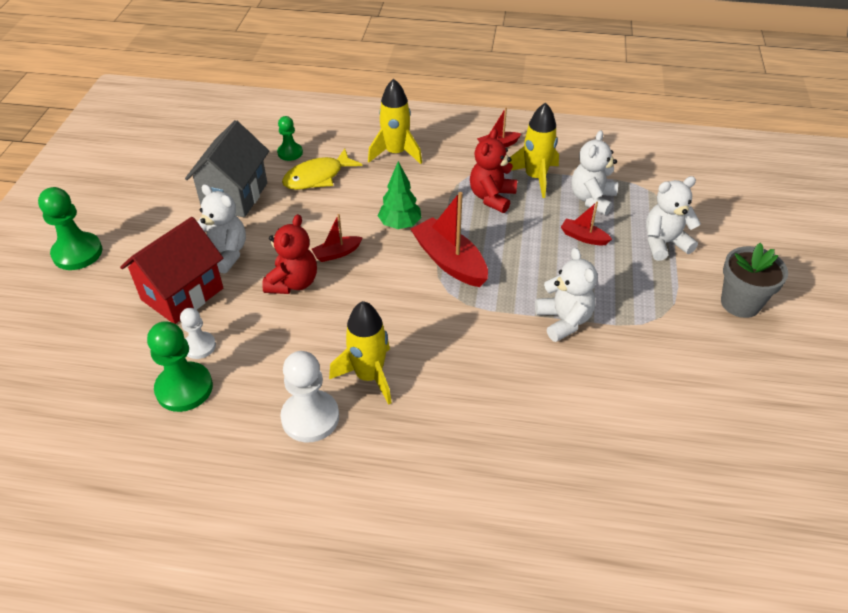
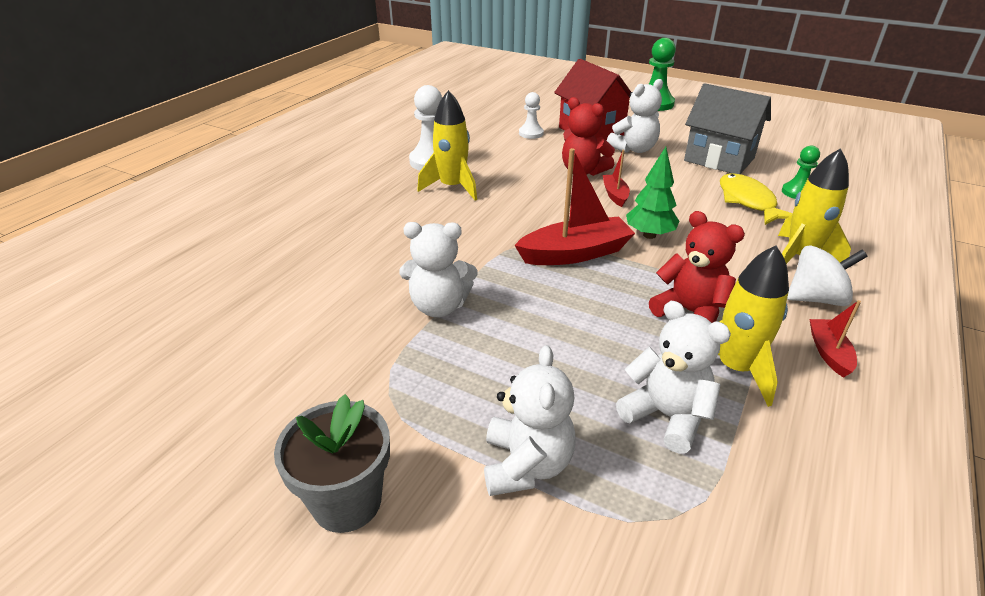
camera: 110 degrees right, 10 degrees down
(184, 388) = (494, 127): green pawn -> none
(444, 148) = (816, 298): none -> white spinning top
(583, 237) = (576, 373): red boat -> none

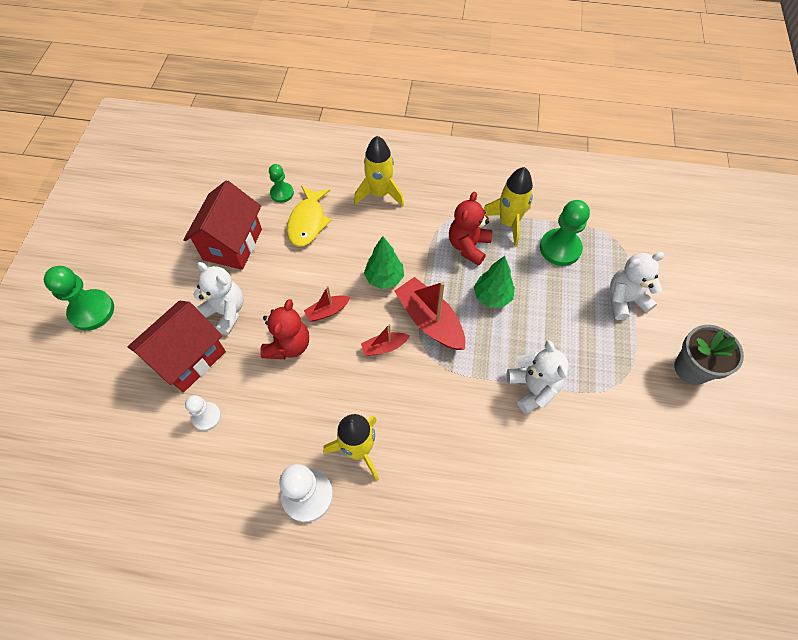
camera: 110 degrees left, 25 degrees up
(591, 311) = (492, 297): none -> green tree
(666, 416) = (560, 248): white teddy bear -> green pawn
(719, 159) = (232, 244): grey house -> red house
(748, 201) = (308, 222): yellow fish -> yellow fish turned 45 degrees counterclockwise
(816, 298) = (424, 187): white spinning top -> none
(829, 353) = (474, 184): red boat -> red boat (384, 347)

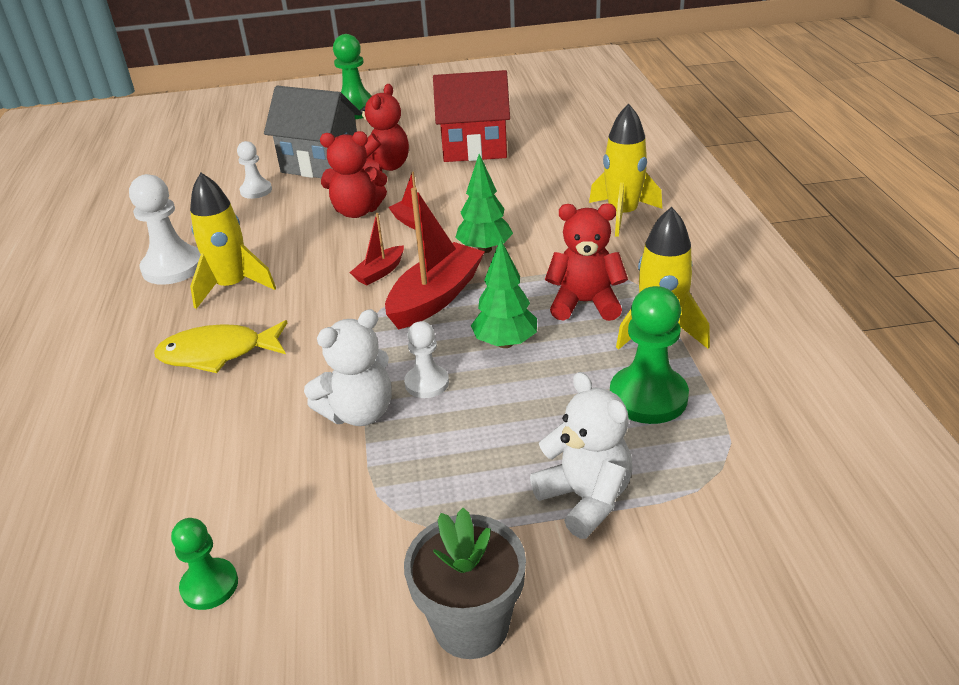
camera: 75 degrees right, 25 degrees down
(189, 358) = (321, 165): red house -> grey house
(226, 312) = (384, 168): white teddy bear -> red teddy bear
(282, 193) = (568, 156): green pawn -> green pawn (209, 585)
(308, 222) = (537, 180): yellow fish -> yellow fish (218, 353)
(384, 347) = (380, 272): red boat -> red boat turned 105 degrees counterclockwise
(516, 346) = (427, 383): none -> white pawn

